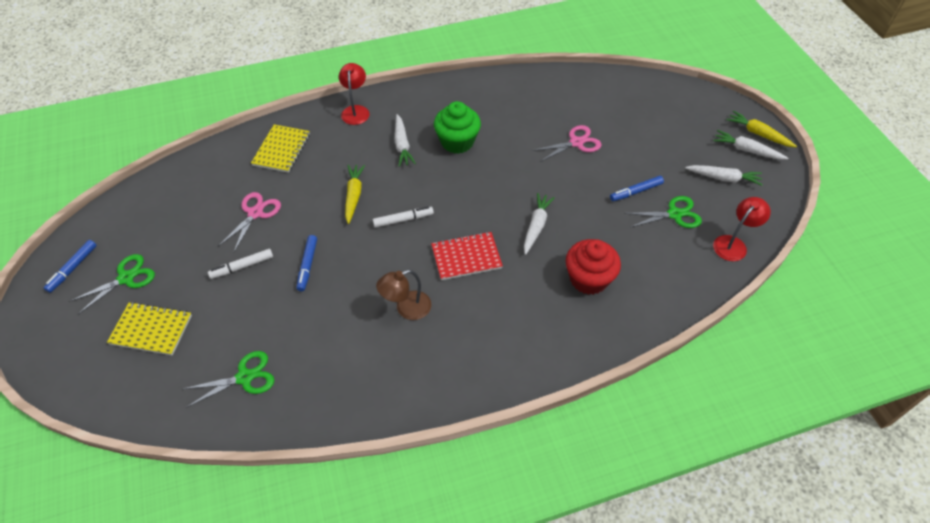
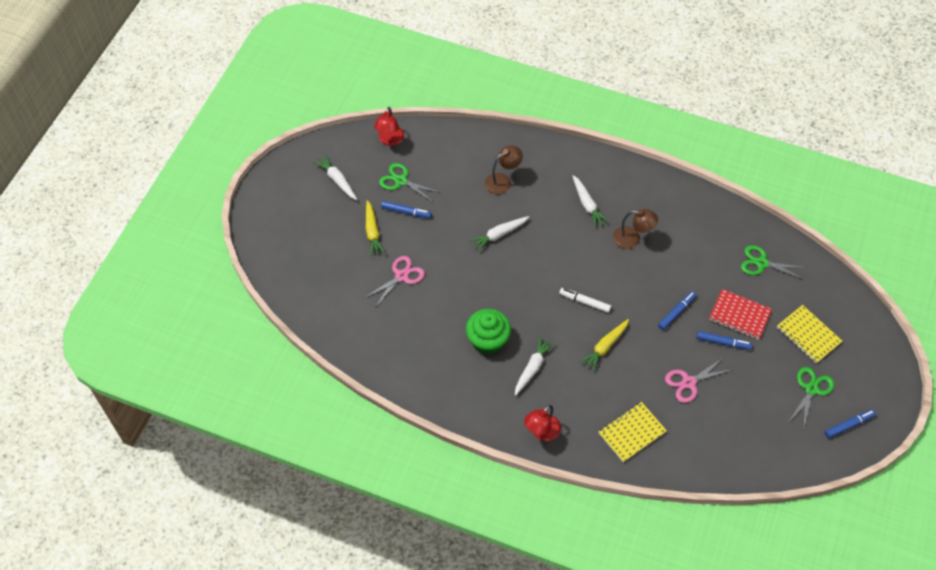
camera: 140 degrees left, 5 degrees up
(126, 278) = (811, 389): green scissors -> green scissors turned 120 degrees clockwise
(242, 266) = (723, 342): white marker -> blue marker
(466, 257) = (565, 246): red notebook -> red notebook (739, 315)
(576, 143) = (401, 276): pink scissors -> pink scissors turned 120 degrees clockwise
(588, 279) = (502, 181): red cupcake -> brown lamp
(733, 244) = (390, 140): red lamp -> red lamp turned 75 degrees counterclockwise
(747, 150) = (293, 187): white carrot -> white carrot (587, 204)
(758, 134) = (268, 192): yellow carrot -> yellow carrot (372, 232)

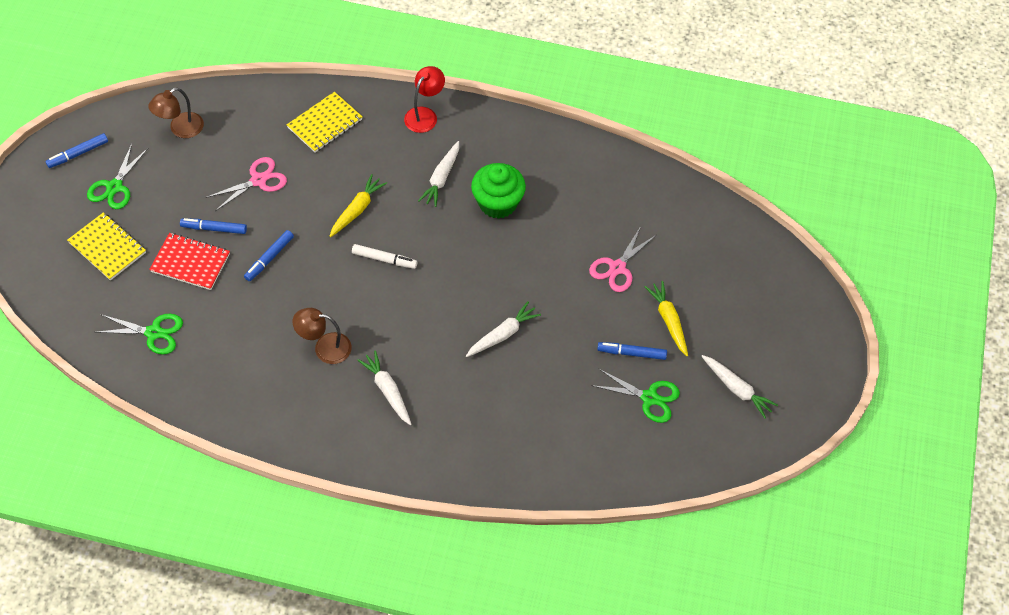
camera: 170 degrees right, 0 degrees up
(390, 140) = (681, 460): red lamp -> none
(502, 181) = (508, 413): brown lamp -> brown lamp (180, 129)

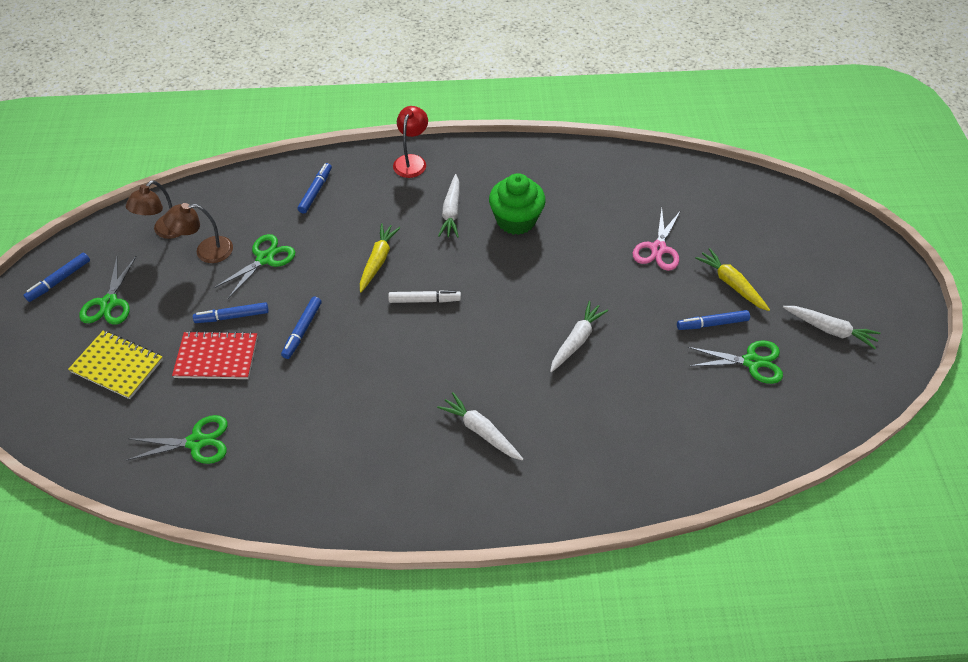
camera: 15 degrees left, 5 degrees down
(258, 180) = (265, 259): pink scissors -> green scissors
(325, 124) = (316, 191): yellow notebook -> blue marker
(325, 348) = (395, 405): brown lamp -> brown lamp (206, 251)

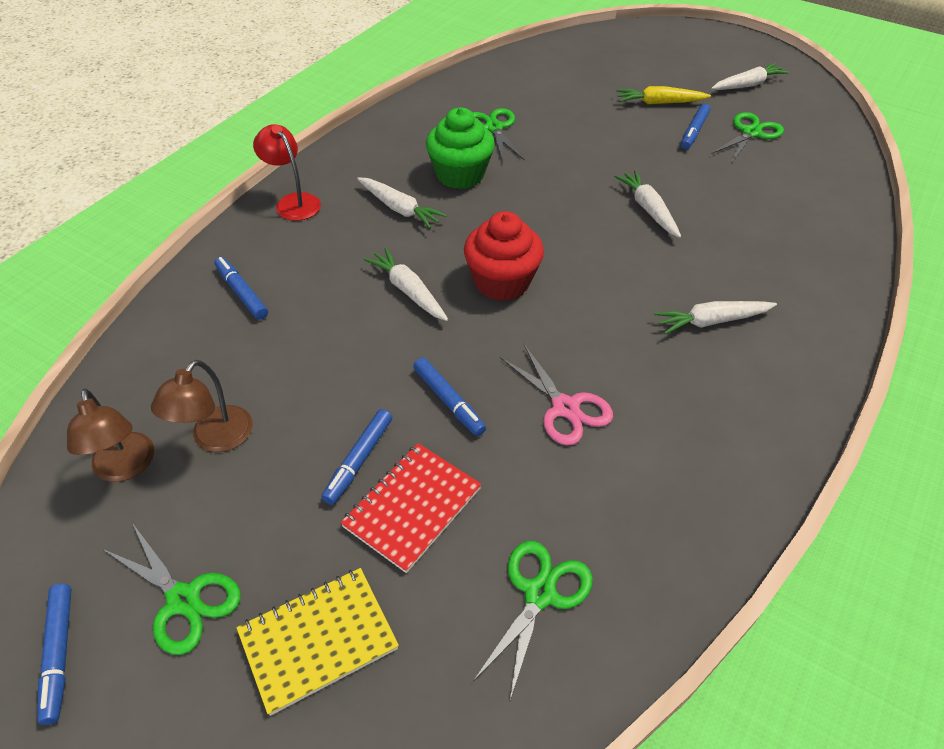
camera: 55 degrees left, 5 degrees down
(265, 259) = (296, 385): green scissors -> green scissors (494, 128)
(378, 261) = (408, 291): yellow carrot -> white carrot
(424, 300) = (502, 282): white marker -> red cupcake
(658, 249) = (584, 117): pink scissors -> pink scissors (565, 408)

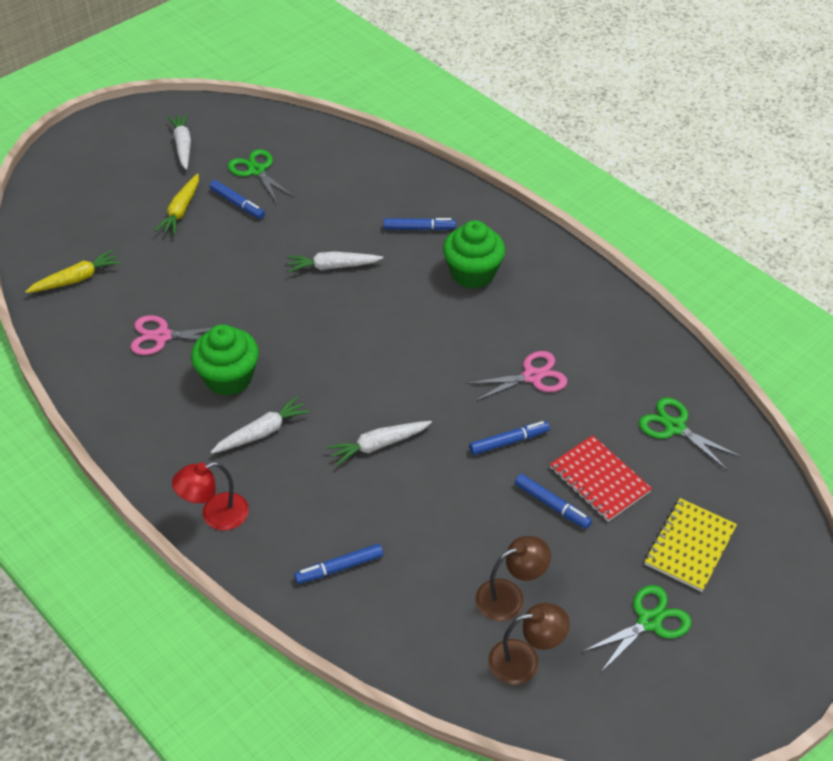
camera: 75 degrees left, 0 degrees up
(59, 655) = (680, 698): blue marker -> blue marker (419, 228)
(215, 439) = (509, 596): brown lamp -> brown lamp turned 60 degrees counterclockwise
(318, 640) = (689, 546): yellow notebook -> yellow notebook turned 45 degrees clockwise
(494, 128) = (162, 336): green scissors -> pink scissors
(502, 282) = (389, 381): red cupcake -> none
(538, 71) = (76, 279): none -> yellow carrot
(711, 321) = (472, 273): white carrot -> green cupcake

